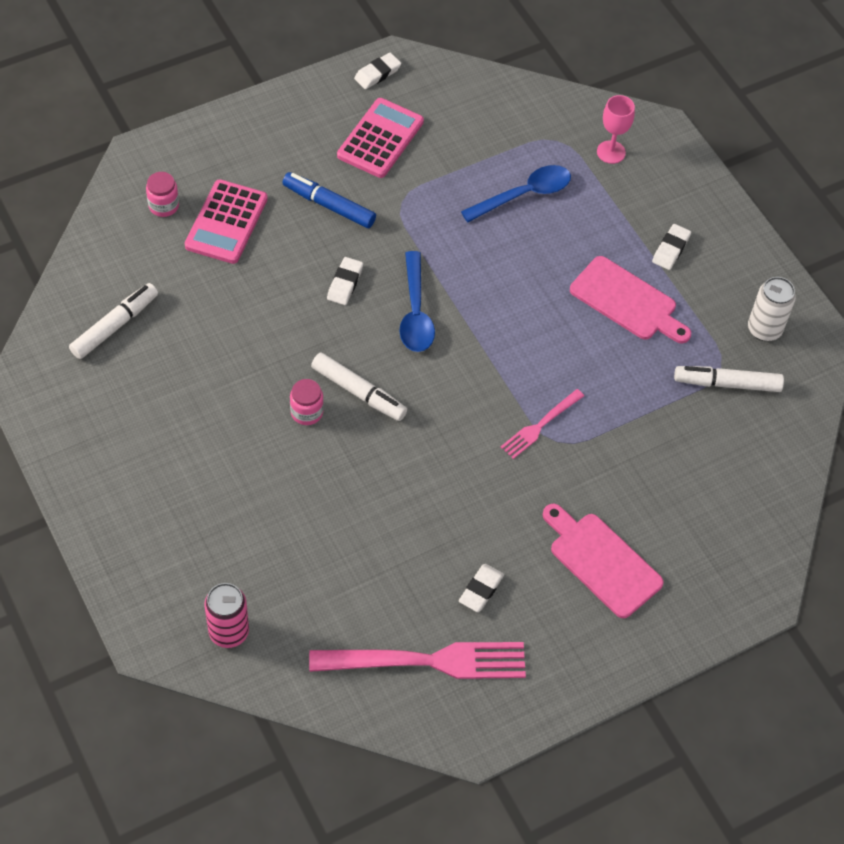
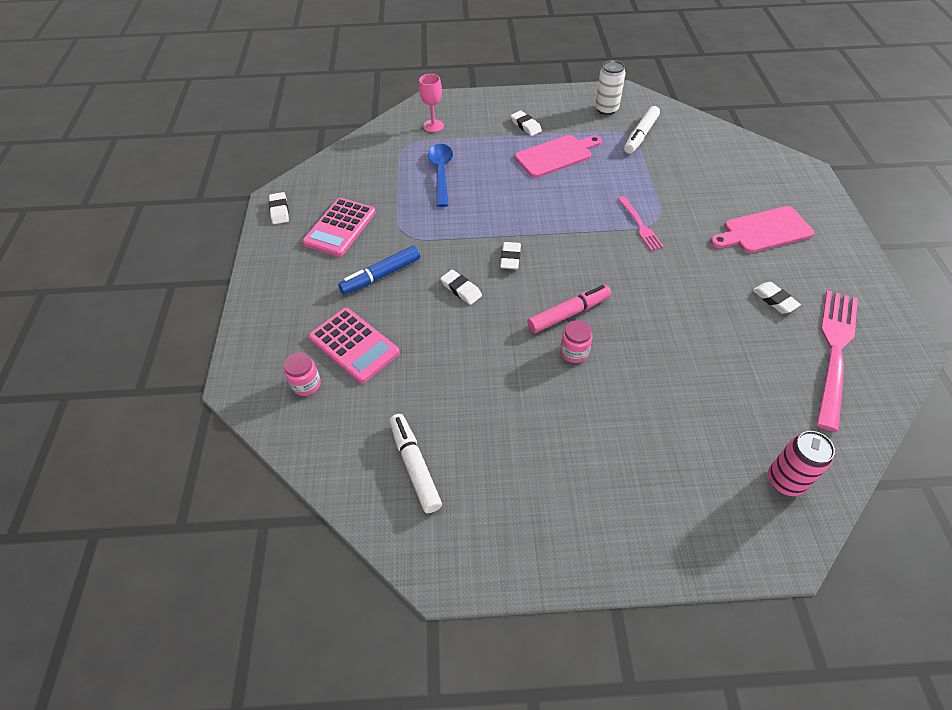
camera: 60 degrees left, 5 degrees down
(358, 392) = (569, 313): white marker -> pink marker
(380, 139) = (340, 227): pink calculator -> pink calculator turned 120 degrees counterclockwise
(415, 312) = (510, 258): blue spoon -> white eraser

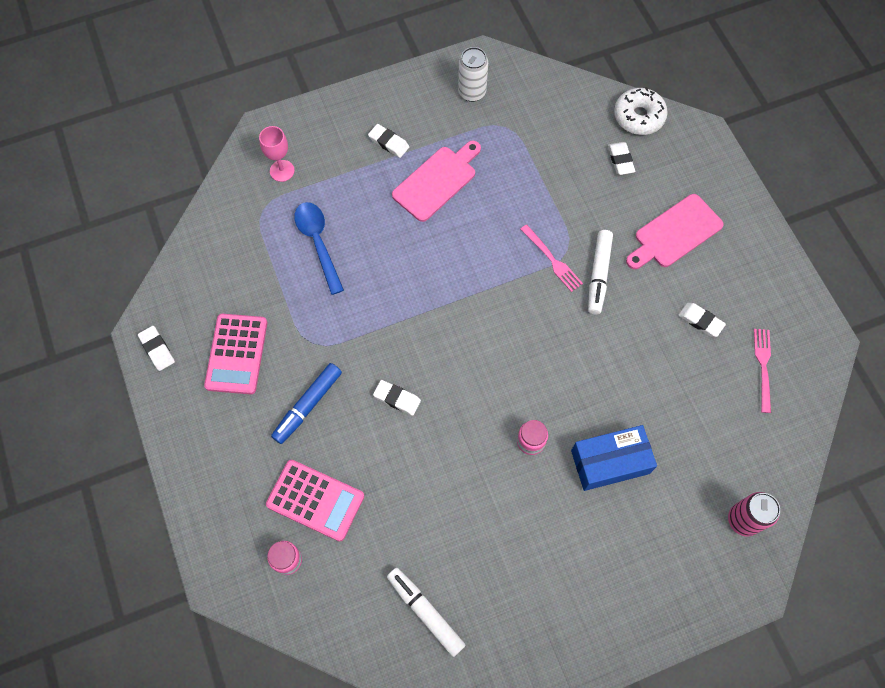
camera: 20 degrees left, 15 degrees up
(510, 258) = (433, 343): white eraser -> white eraser (620, 160)
(569, 313) = (512, 397): pink marker -> none
(640, 135) = (520, 125): white marker -> white marker (598, 275)
(649, 389) = (610, 462): none -> blue box
(749, 149) = (638, 117): none -> white donut
(834, 350) = (763, 366): pink fork -> pink fork, size x0.53

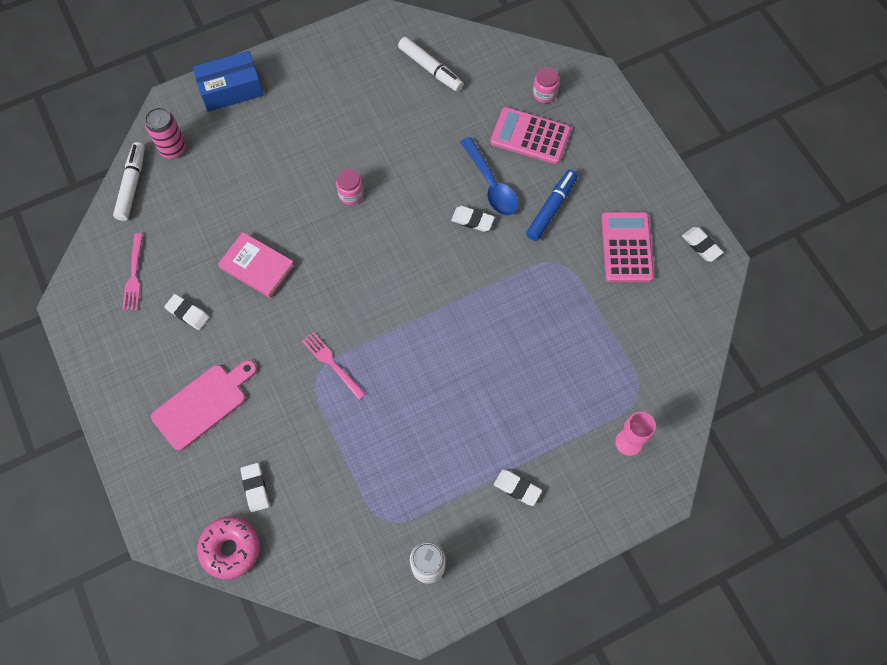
camera: 175 degrees right, 0 degrees up
(318, 243) = (572, 362): blue spoon -> blue spoon (491, 184)
(437, 181) = (458, 444): pink cutting board -> none
(598, 275) = (285, 351): white marker -> white marker (132, 185)
(610, 462) = (282, 184): blue box -> blue box (231, 89)
(632, 365) = (257, 267): none -> pink book
(638, 117) = (230, 549): white donut -> pink donut

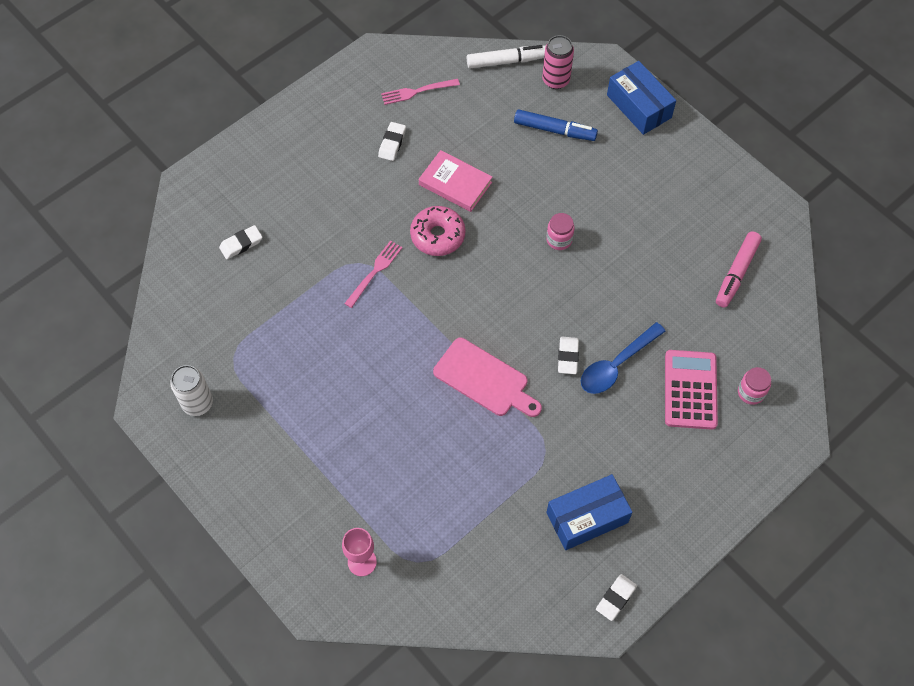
camera: 75 degrees right, 5 degrees down
(203, 404) = (309, 181): pink cutting board -> pink cutting board (484, 379)
(230, 549) = (183, 241): pink donut -> pink donut (437, 236)
(257, 267) = (455, 183): pink book -> pink book turned 75 degrees counterclockwise
(430, 69) = (736, 273): white marker -> pink marker
(517, 488) = (289, 464): white eraser -> none
(551, 208) = (608, 430): blue marker -> blue marker (555, 130)
(626, 247) = (587, 517): pink calculator -> blue box

